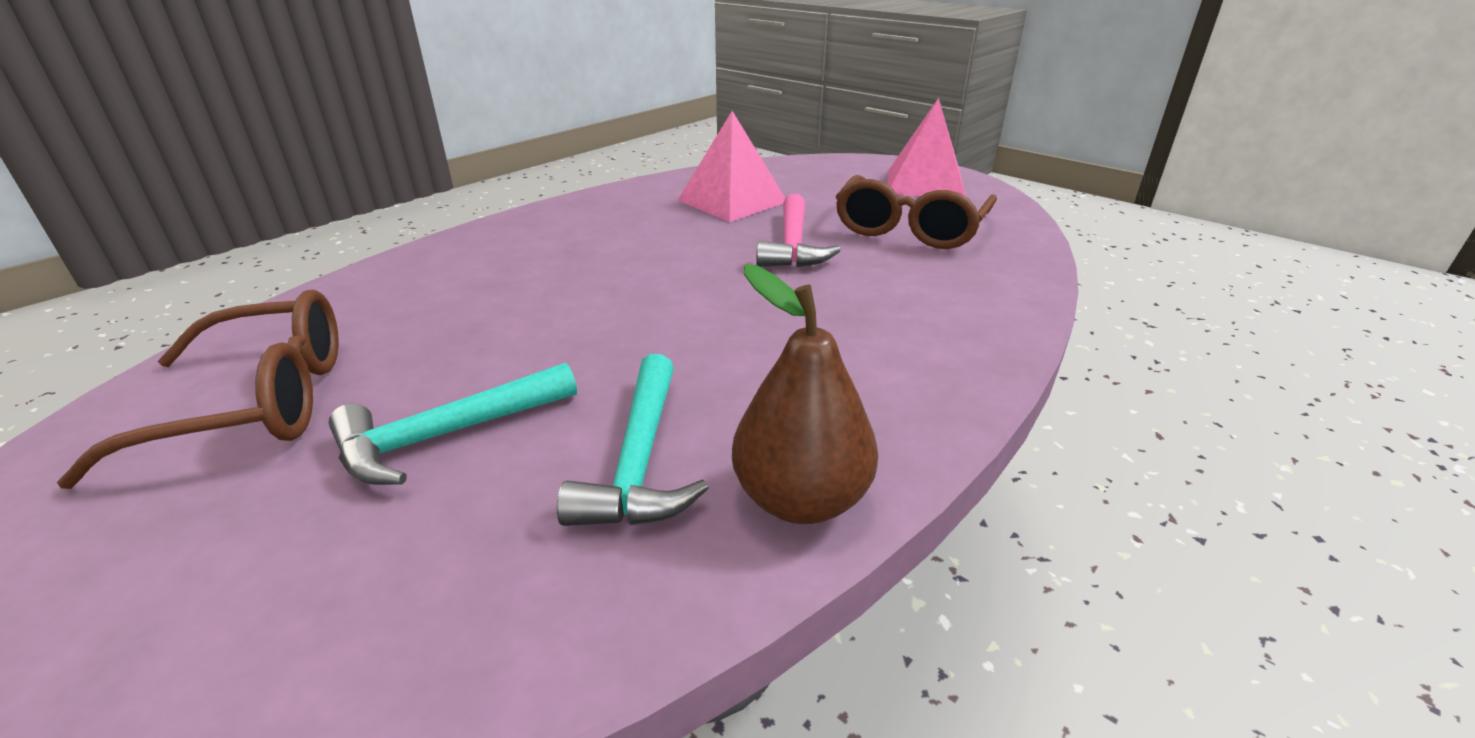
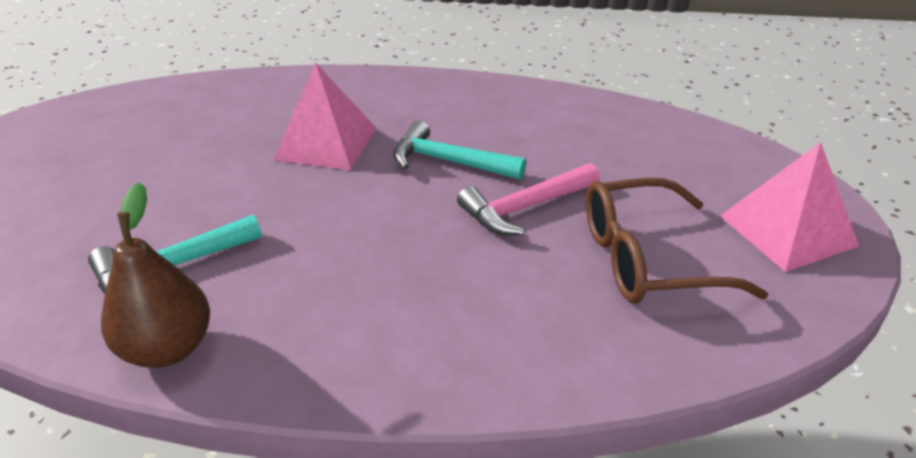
camera: 55 degrees right, 5 degrees up
(258, 403) = (148, 125): brown glasses -> none
(446, 435) = (155, 192): turquoise hammer -> turquoise hammer (448, 162)
(732, 201) = (576, 143): pink pyramid -> pink pyramid (326, 143)

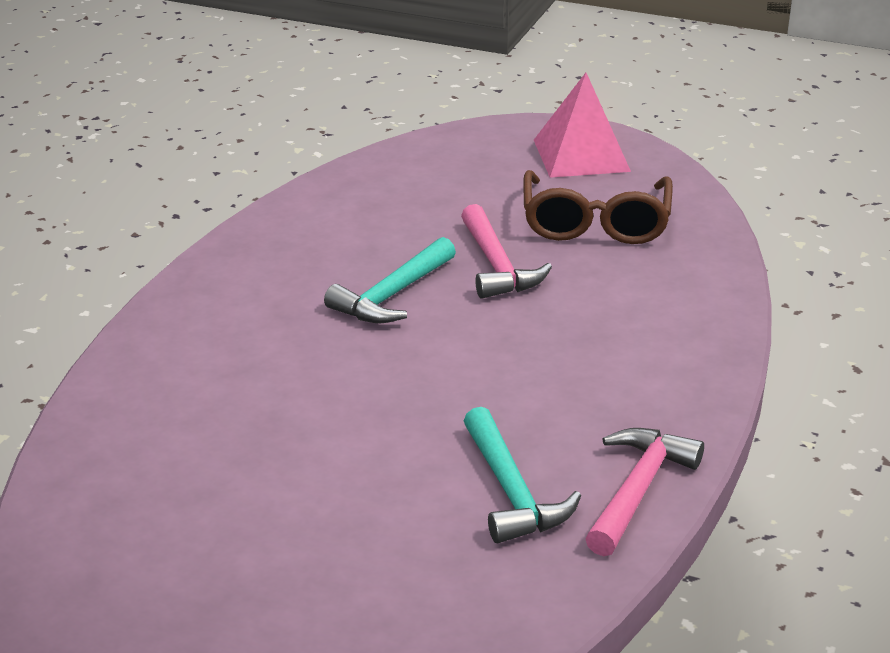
camera: 75 degrees left, 5 degrees down
(168, 348) = (638, 490): brown pear -> pink hammer
(326, 143) = (305, 372): pink pyramid -> none

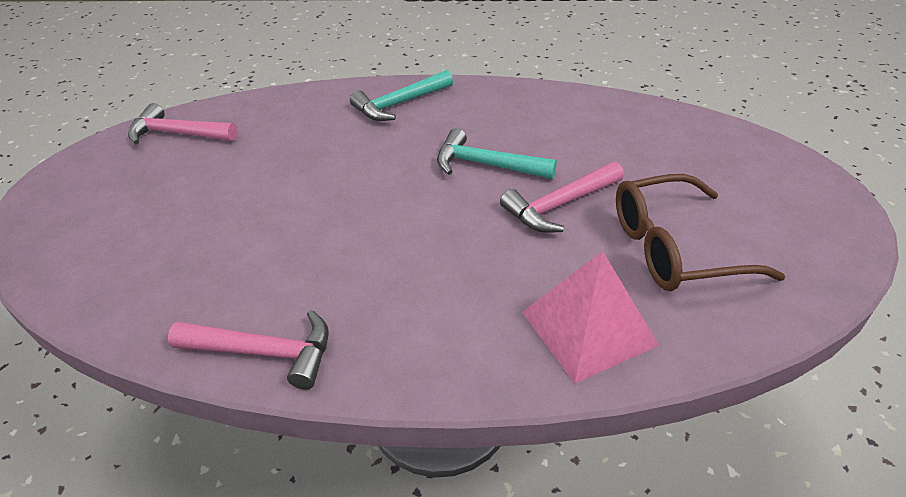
camera: 75 degrees right, 10 degrees up
(100, 562) = (178, 134): none -> pink hammer
(511, 492) = (254, 277): turquoise hammer -> turquoise hammer (399, 104)
(581, 155) = (794, 215): pink pyramid -> pink pyramid (588, 328)

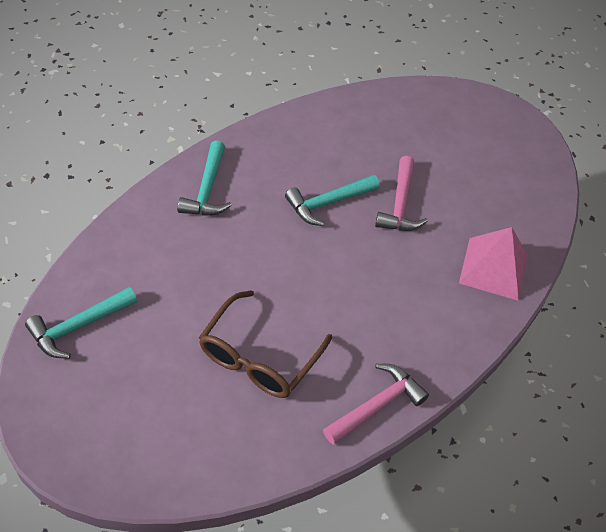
camera: 55 degrees left, 10 degrees up
(178, 134) = (78, 327): pink hammer -> turquoise hammer
(673, 248) = (478, 194): brown glasses -> brown glasses (258, 357)

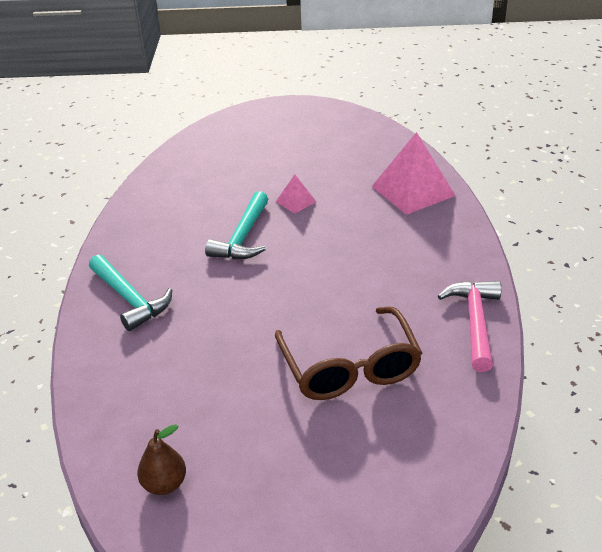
camera: 40 degrees left, 15 degrees down
(78, 327) = (164, 484): turquoise hammer -> brown pear
(400, 204) = (296, 201): pink hammer -> pink pyramid

